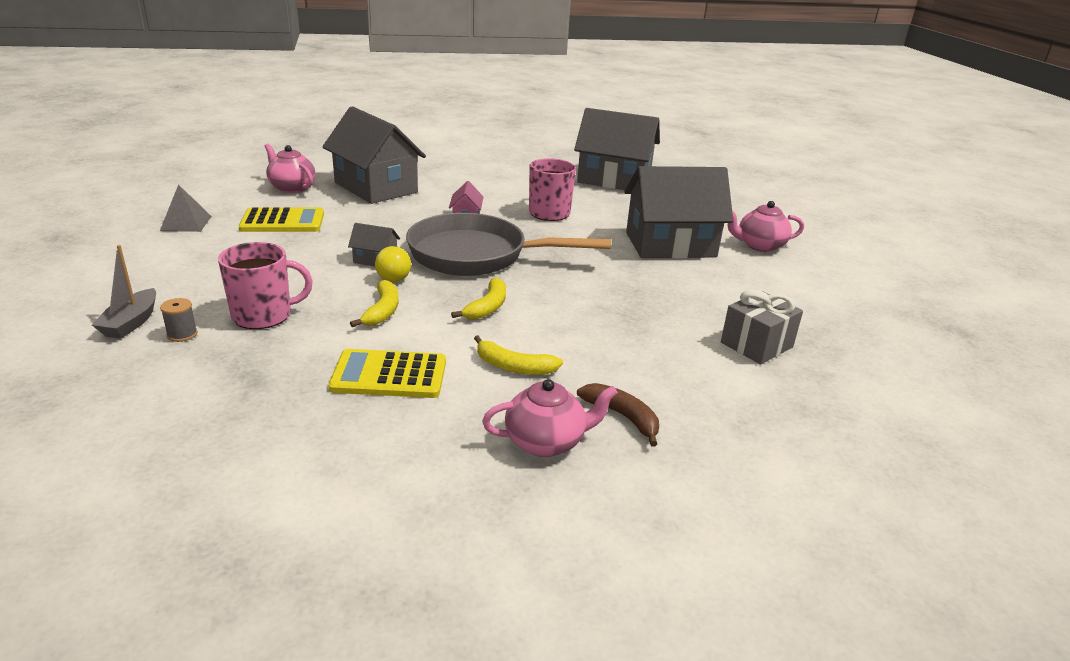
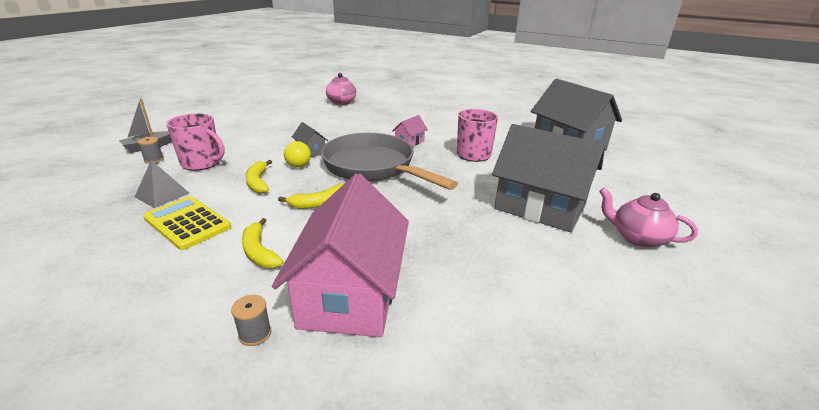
camera: 40 degrees right, 0 degrees up
(186, 223) = (261, 107): grey pyramid -> grey pyramid (162, 194)
(282, 221) = (304, 117): yellow calculator -> none
(375, 187) = (386, 111): grey house -> none
(382, 311) = (258, 182): yellow banana -> yellow banana turned 120 degrees clockwise
(546, 442) = (173, 321): pink teapot -> none
(622, 416) = (255, 333): brown banana -> grey spool
(641, 362) = (350, 294): none -> pink house
(756, 345) = (482, 332): grey gift -> none

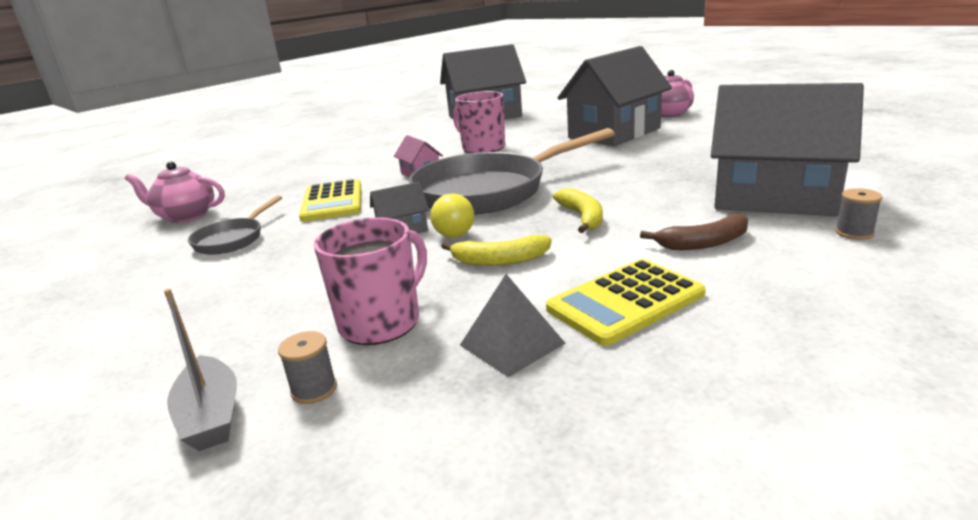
camera: 70 degrees left, 5 degrees down
(259, 252) = (703, 243): yellow banana -> brown banana
(308, 117) = (232, 239): none -> grey pan
(350, 294) = (774, 197): pink house -> grey house
(358, 127) = (332, 201): none -> yellow calculator

